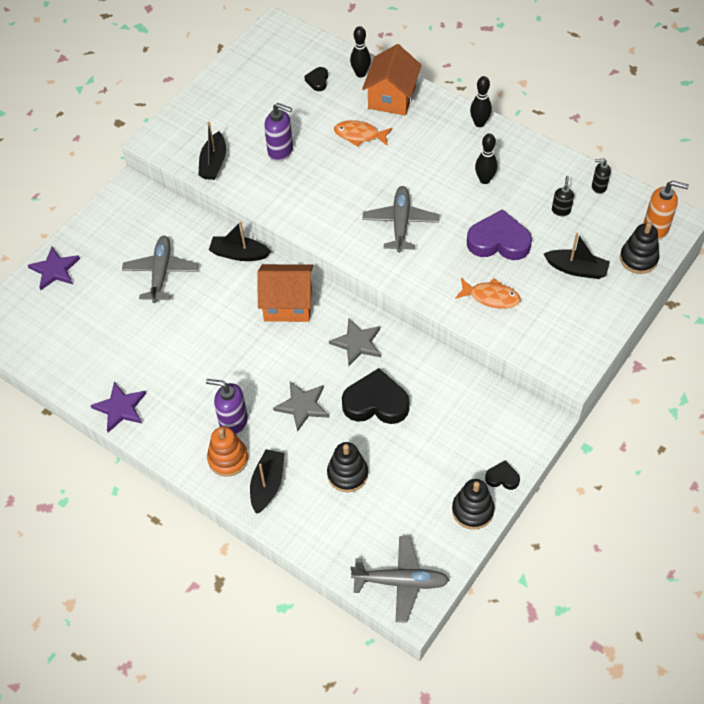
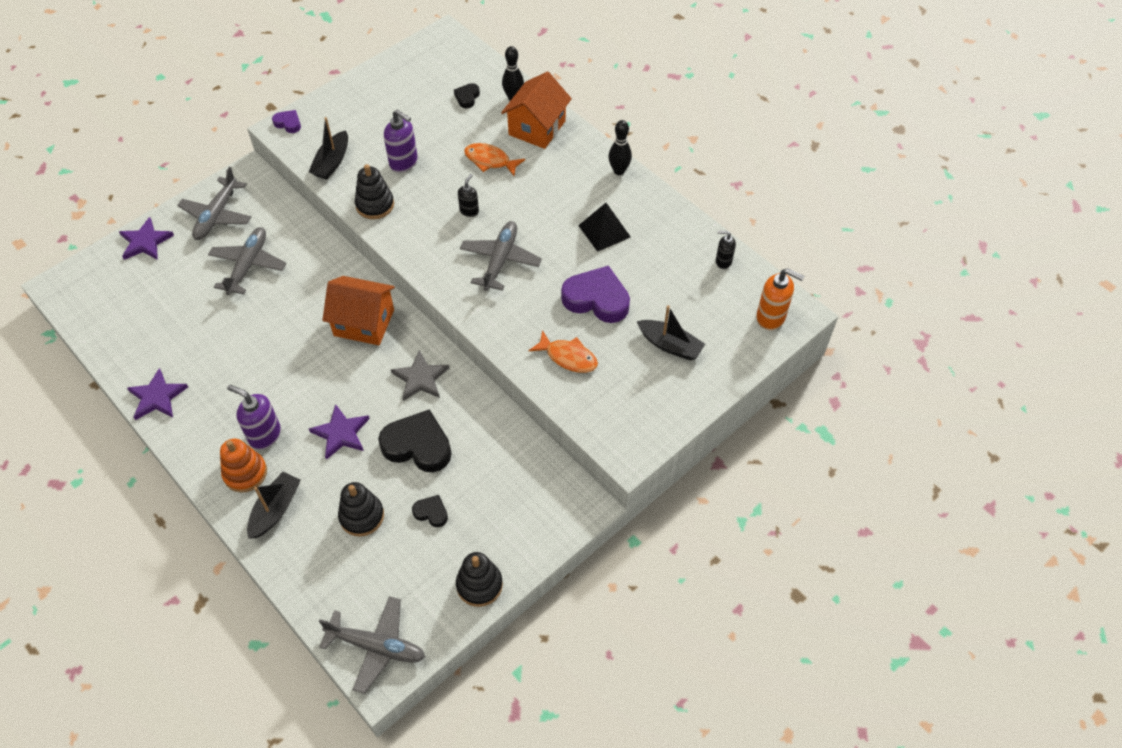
camera: 10 degrees right, 0 degrees up
(114, 233) = (217, 215): none -> grey plane
(159, 134) = (288, 123): none -> purple heart
(239, 254) = (333, 261): black boat -> none
(302, 406) = (341, 433): grey star -> purple star
(484, 180) = (604, 231): black bowling pin -> black pyramid
(502, 478) = (523, 556): black heart -> black heart (431, 512)
(561, 210) = (674, 279): black soap dispenser -> black soap dispenser (469, 211)
(638, 259) = (741, 347): black stacking toy -> black stacking toy (375, 205)

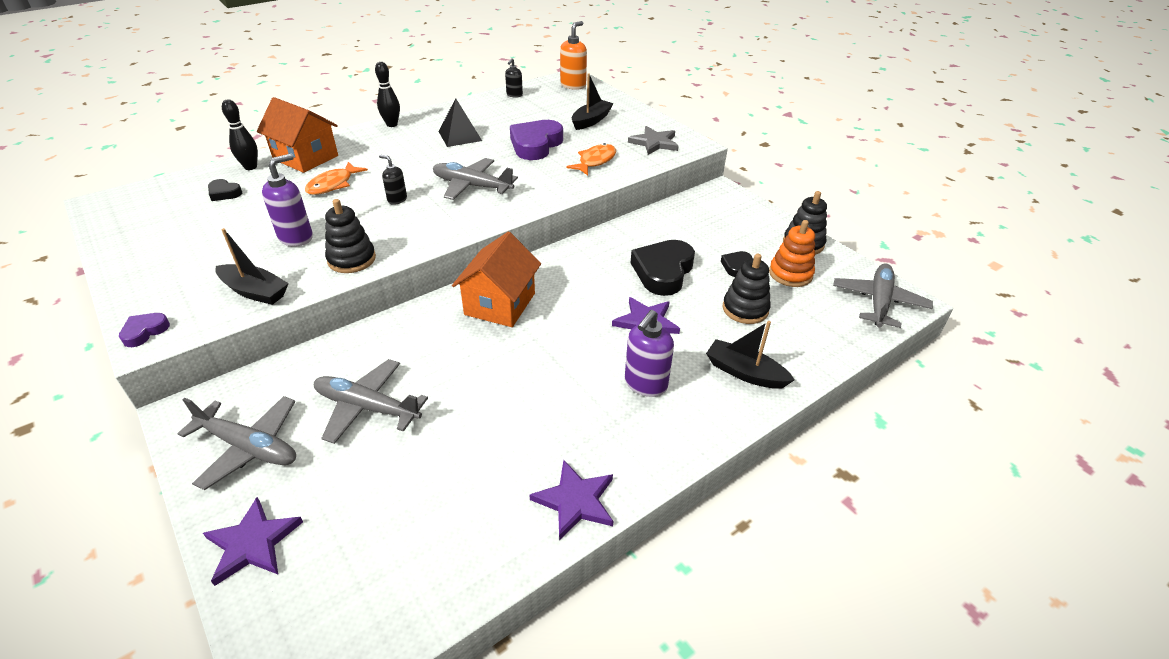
camera: 85 degrees left, 15 degrees down
(245, 473) = (698, 400): orange stacking toy -> orange stacking toy (790, 274)
(420, 378) = (583, 267): grey star -> grey star (654, 143)

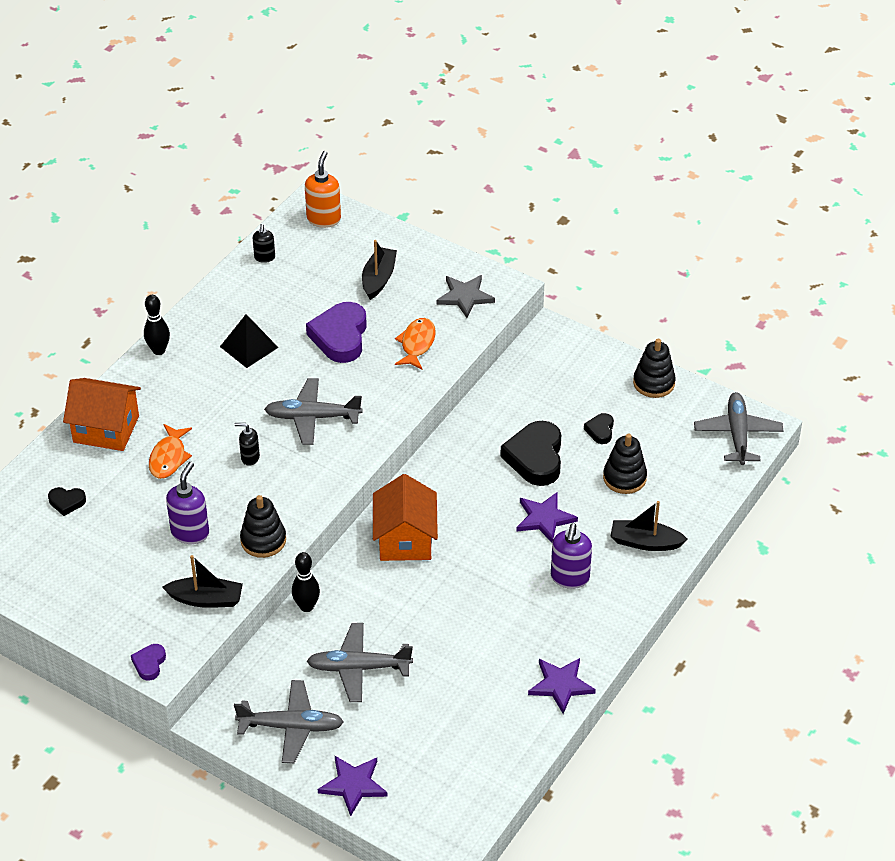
camera: 20 degrees left, 5 degrees up
(250, 167) = (59, 460): black bowling pin -> black bowling pin (306, 606)
(790, 274) = (652, 425): orange stacking toy -> none

